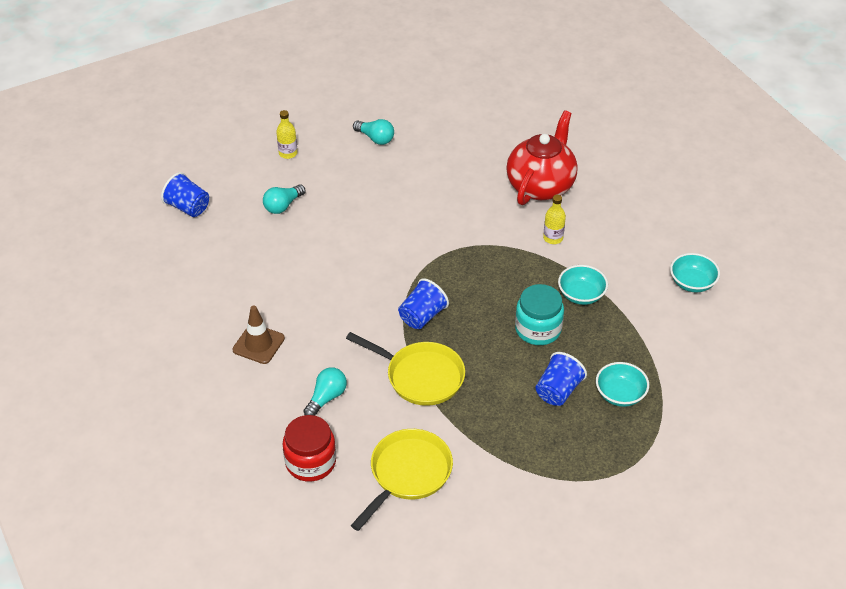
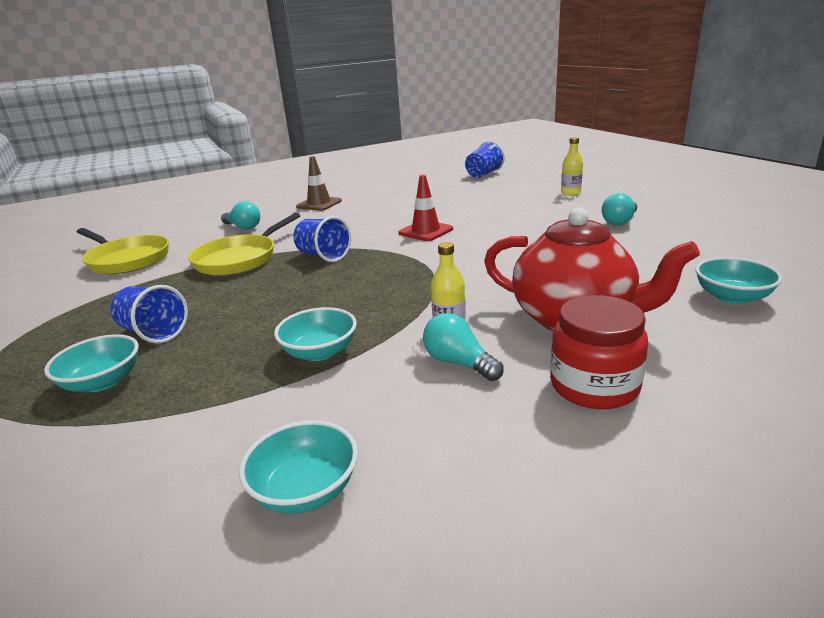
camera: 95 degrees right, 20 degrees down
(283, 206) = (492, 197): turquoise light bulb -> turquoise light bulb (459, 363)
(310, 462) = (179, 227): red jar -> red jar (594, 386)
(373, 252) = (426, 231): none -> red traffic cone
(515, 121) = (732, 297): none -> turquoise bowl
(538, 329) = (268, 319): turquoise jar -> none

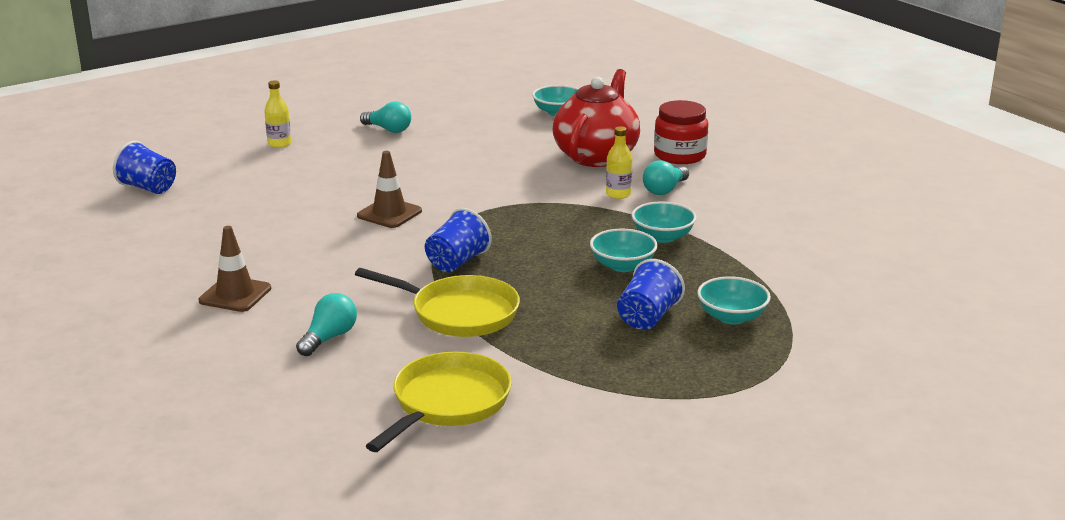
camera: 100 degrees left, 0 degrees up
(305, 490) = (801, 222): turquoise bowl -> turquoise bowl (622, 265)
(426, 231) = (389, 213): red traffic cone -> brown traffic cone

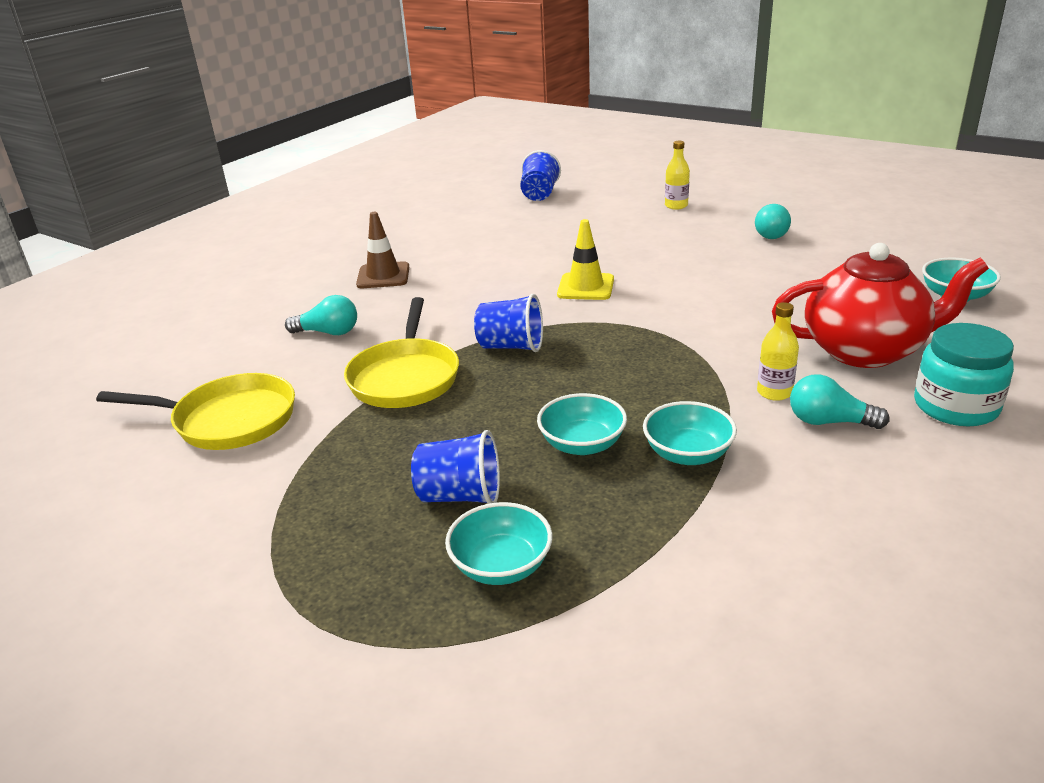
camera: 70 degrees right, 5 degrees up
(389, 213) = (585, 287): brown traffic cone -> yellow traffic cone
(680, 155) = (955, 406): red jar -> turquoise jar

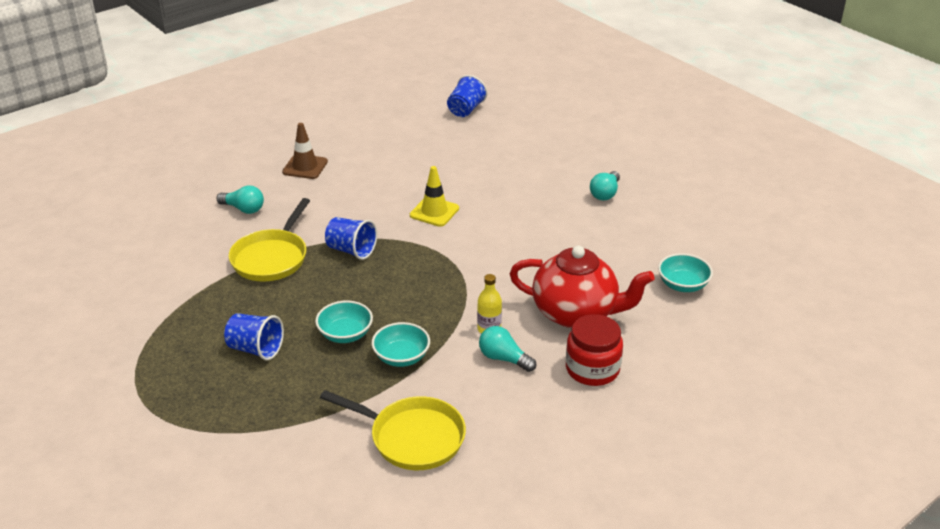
camera: 15 degrees right, 5 degrees up
(228, 420) = (153, 263): yellow pan -> yellow pan (412, 437)
(501, 566) = (252, 396): turquoise bowl -> none
(676, 206) = (559, 147): yellow bottle -> none
(955, 406) = (592, 369): turquoise jar -> red jar

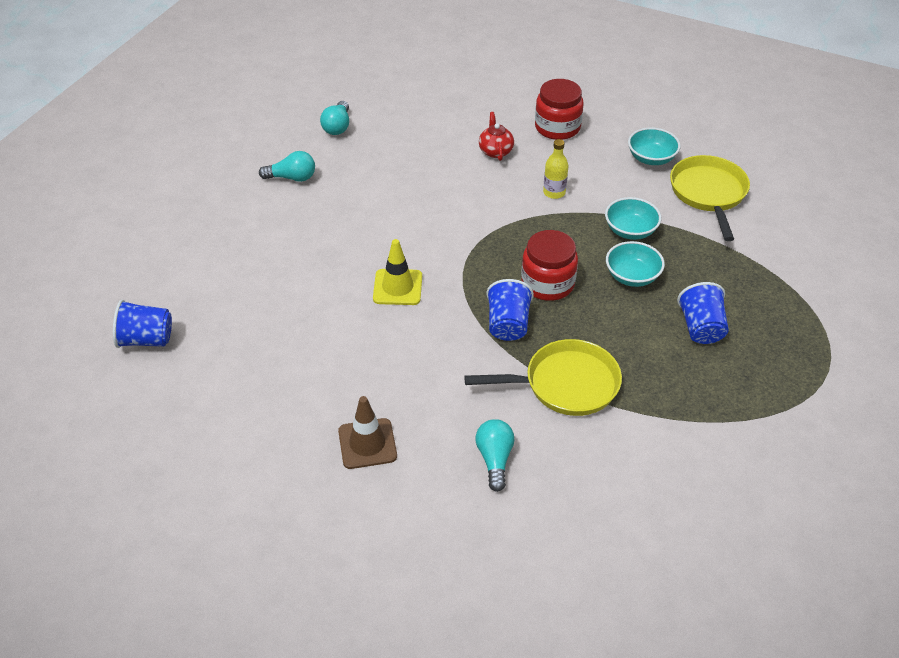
camera: 115 degrees left, 10 degrees up
(377, 284) = (547, 283): none -> red jar
(504, 358) = (583, 174): turquoise light bulb -> turquoise light bulb (337, 126)
(576, 313) = (495, 151): red teapot -> red teapot, size x0.45
(683, 285) = (415, 105): turquoise bowl -> turquoise bowl (651, 158)

